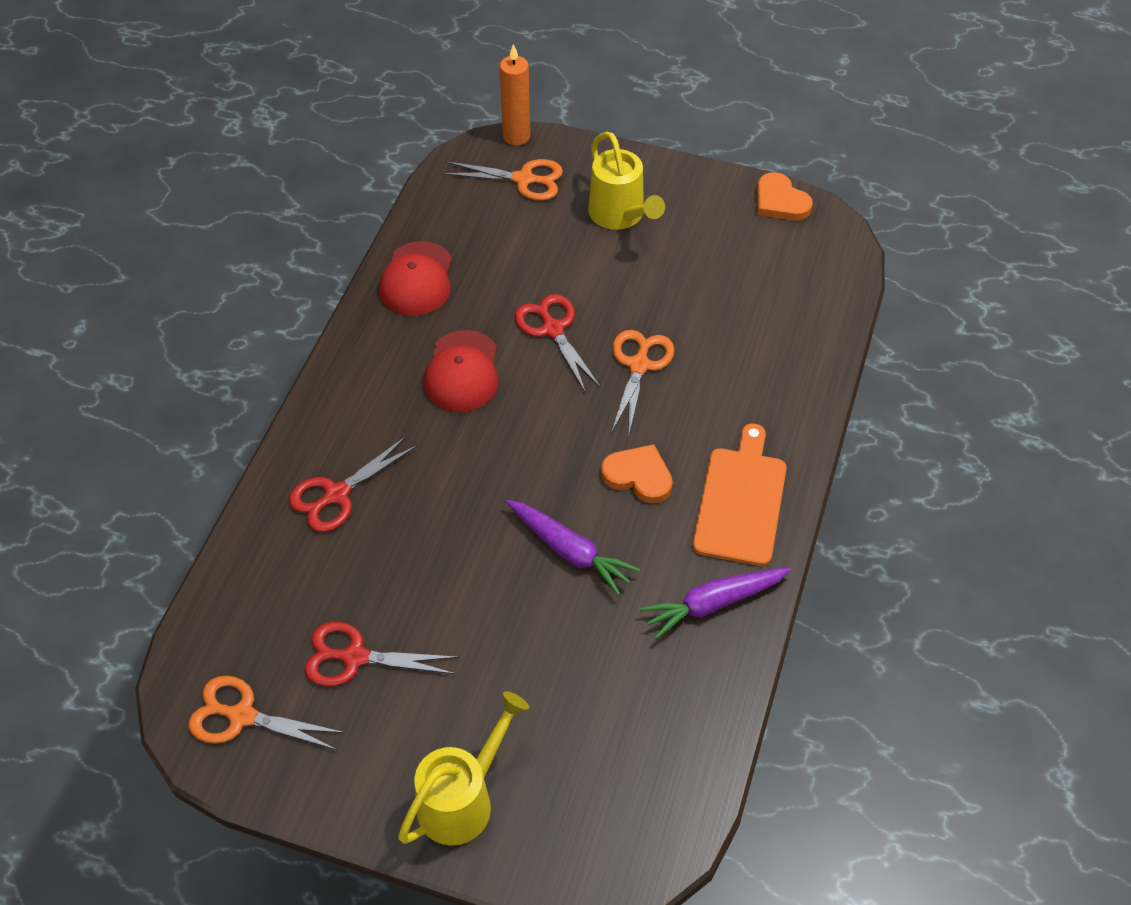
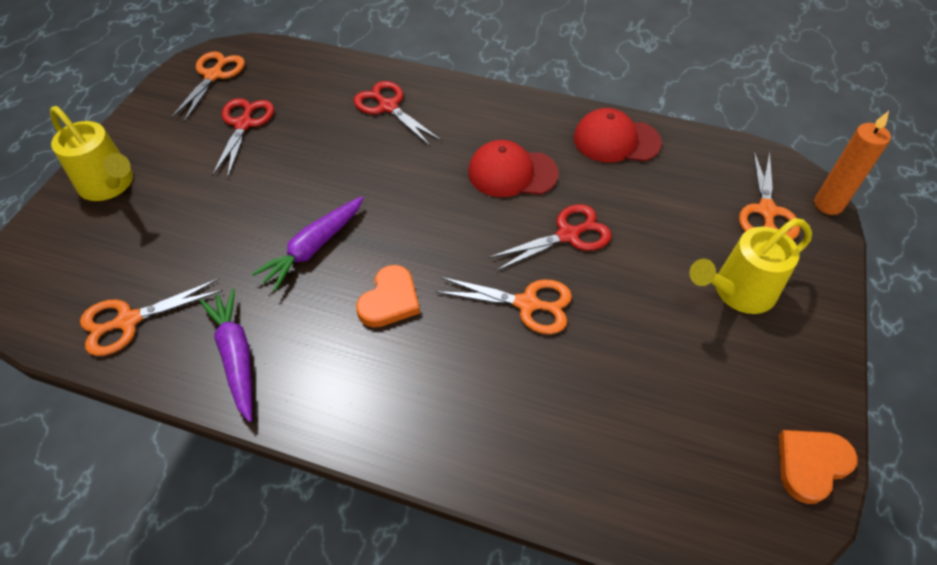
camera: 90 degrees right, 0 degrees up
(675, 718) = (128, 321): none -> orange scissors
(740, 501) = (351, 388): orange cutting board -> none

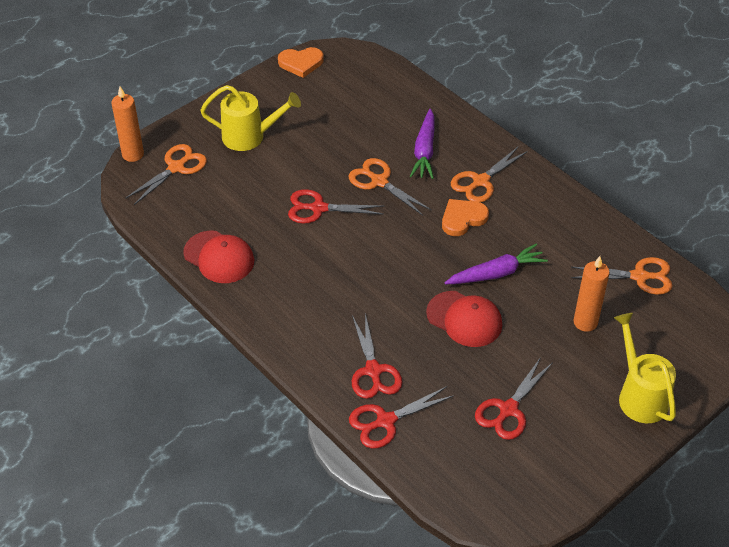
camera: 150 degrees left, 5 degrees down
(187, 235) = (585, 322): none -> orange candle
(214, 75) = (517, 486): orange scissors -> orange scissors (480, 181)
(236, 356) = (574, 226): purple carrot -> purple carrot (424, 151)
(352, 77) = (385, 421): none -> red scissors
(512, 173) = (319, 266): red cap -> red cap (464, 319)

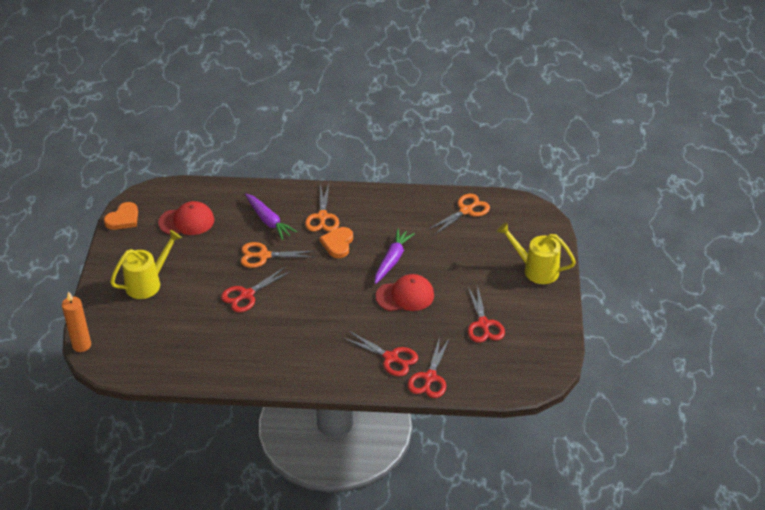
camera: 45 degrees left, 5 degrees down
(176, 167) = (123, 333): orange scissors -> none
(219, 257) = (222, 364): red cap -> red cap (187, 221)
(585, 322) = (467, 253): orange candle -> none

